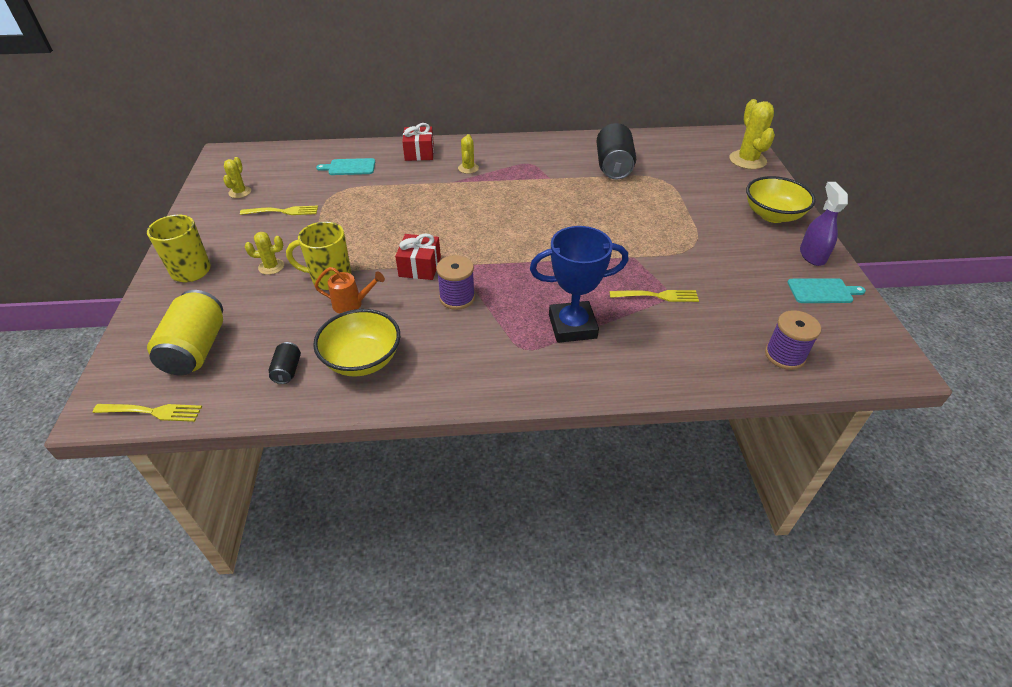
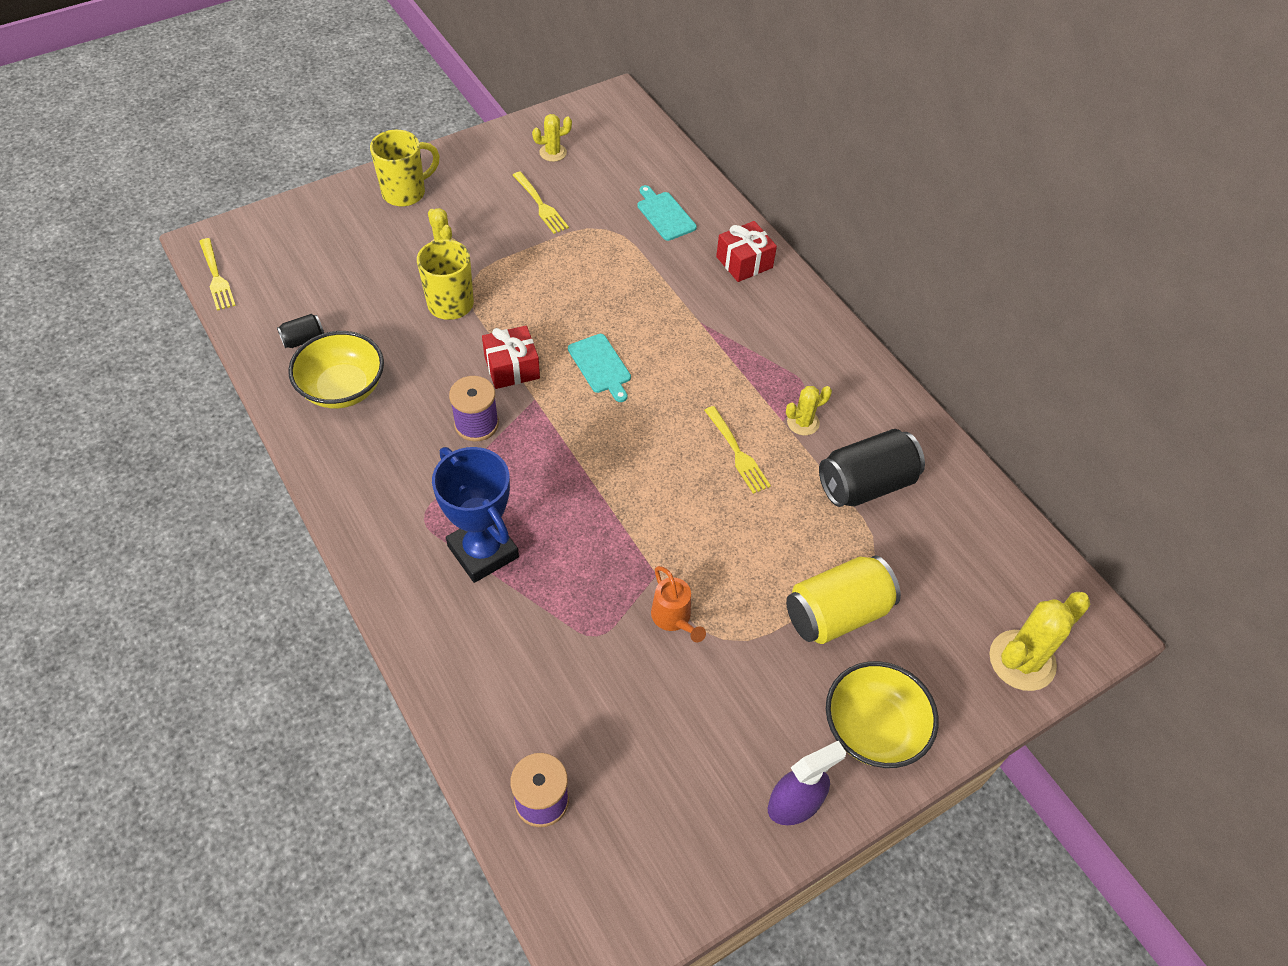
camera: 60 degrees right, 10 degrees up
(196, 349) = (301, 261): yellow can -> yellow can (837, 613)
(352, 304) = (420, 340): orange watering can -> orange watering can (673, 619)
(468, 168) = (743, 325): yellow cactus -> yellow cactus (803, 422)
(657, 296) = (586, 623): yellow fork -> yellow fork (736, 452)
(822, 291) = (709, 830): turquoise cutting board -> turquoise cutting board (600, 366)

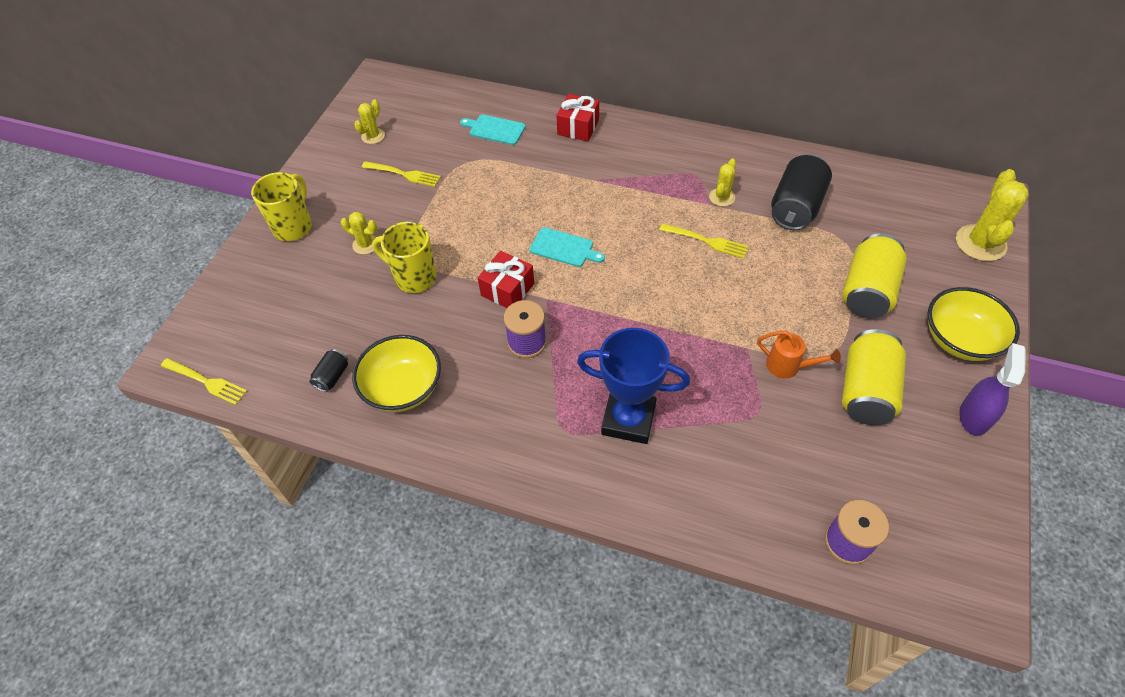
camera: 35 degrees left, 0 degrees up
(718, 697) = (866, 391): none -> yellow can

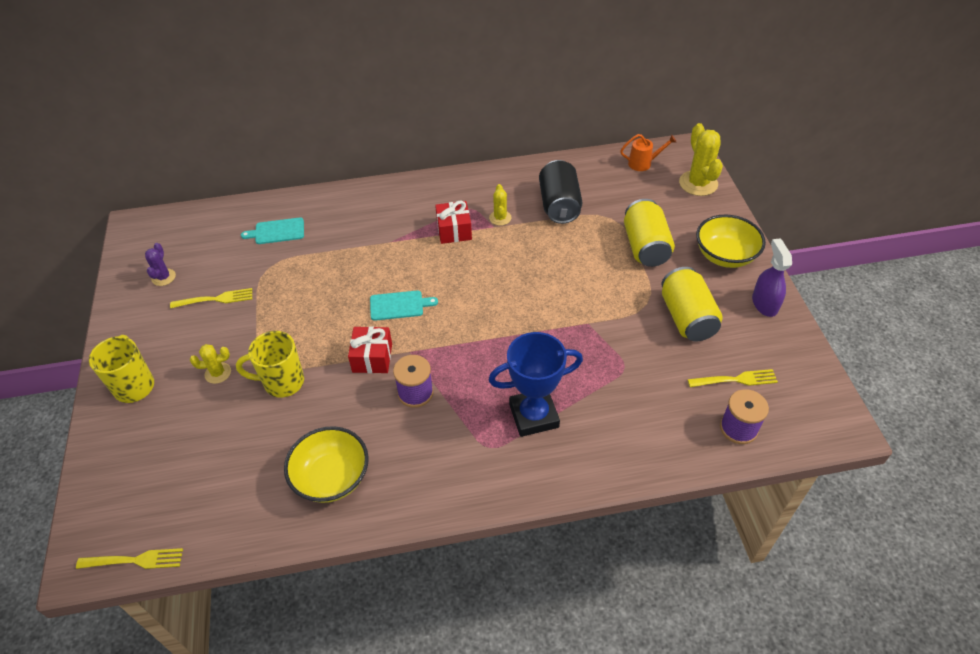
camera: 30 degrees left, 5 degrees down
(332, 376) = (259, 498): black can -> none
(373, 136) = (163, 277): yellow cactus -> purple cactus
(578, 127) = (350, 204): red gift -> red gift (454, 230)
(706, 241) = (508, 256): yellow fork -> yellow fork (735, 380)
(788, 366) = (624, 323): orange watering can -> orange watering can (643, 163)

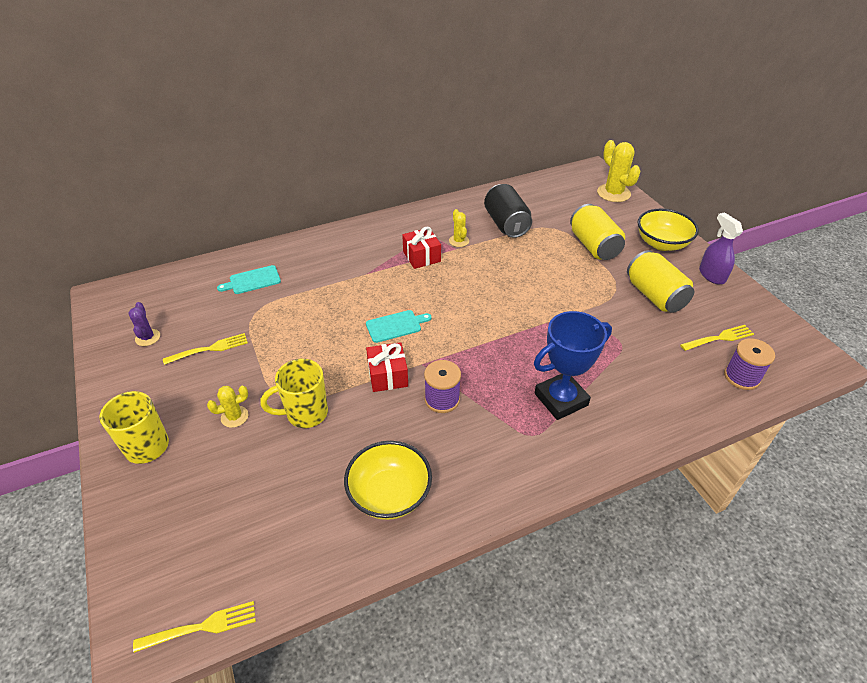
camera: 15 degrees left, 5 degrees down
(643, 163) = (562, 184): orange watering can -> none

